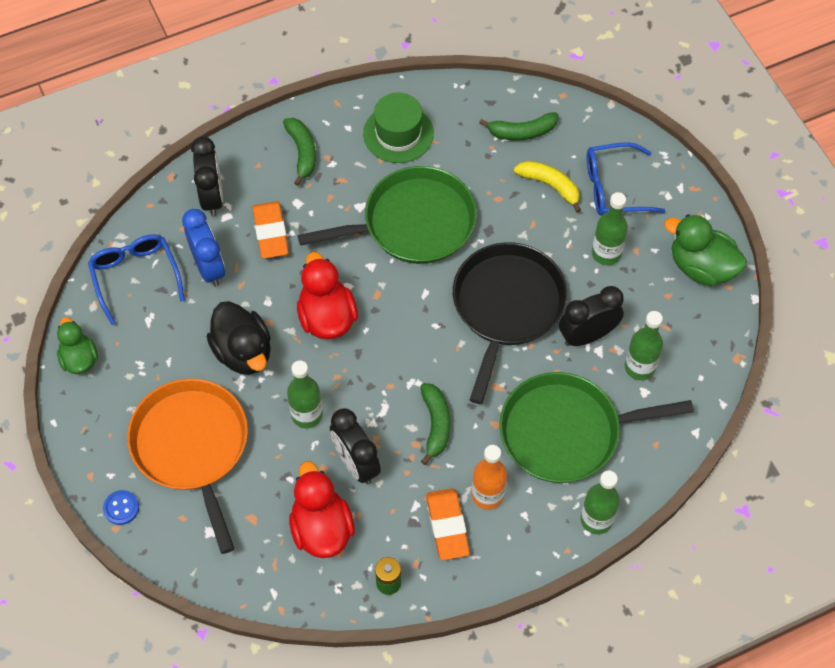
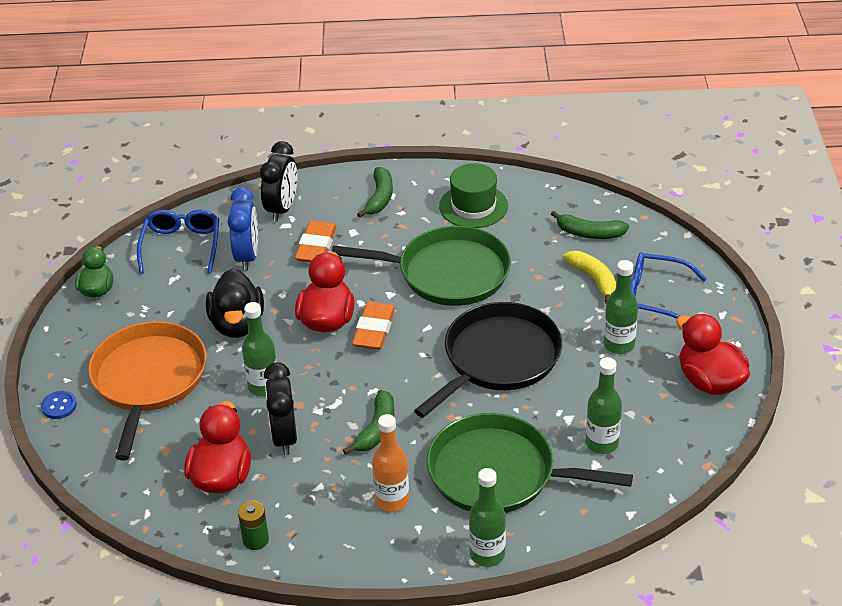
camera: 25 degrees right, 20 degrees down
(447, 526) = (339, 512): orange eraser -> orange eraser (374, 330)
(587, 335) = (563, 403): black clock -> none
(701, 267) = (709, 381): green duck -> red duck

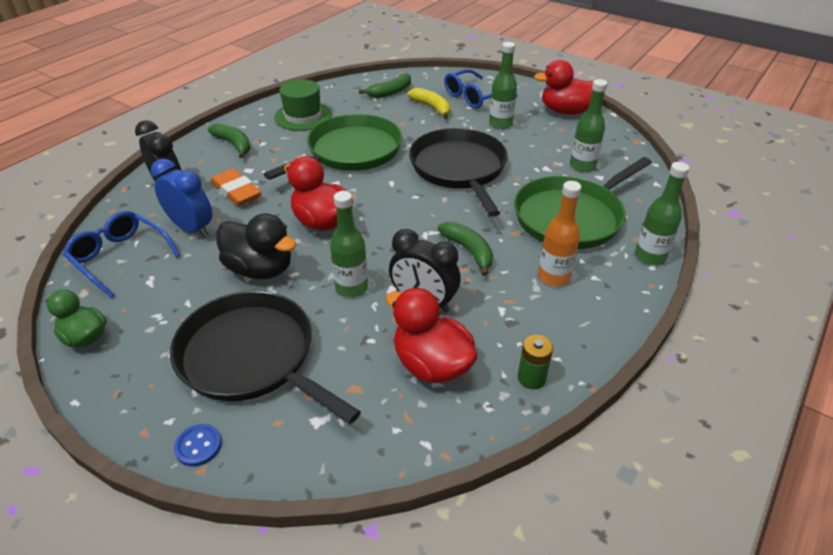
camera: 55 degrees left, 0 degrees up
(148, 380) = (252, 357): orange pan -> black pan
(374, 330) = (363, 205): orange eraser -> none
(593, 279) = (432, 108): yellow banana -> yellow banana turned 45 degrees clockwise

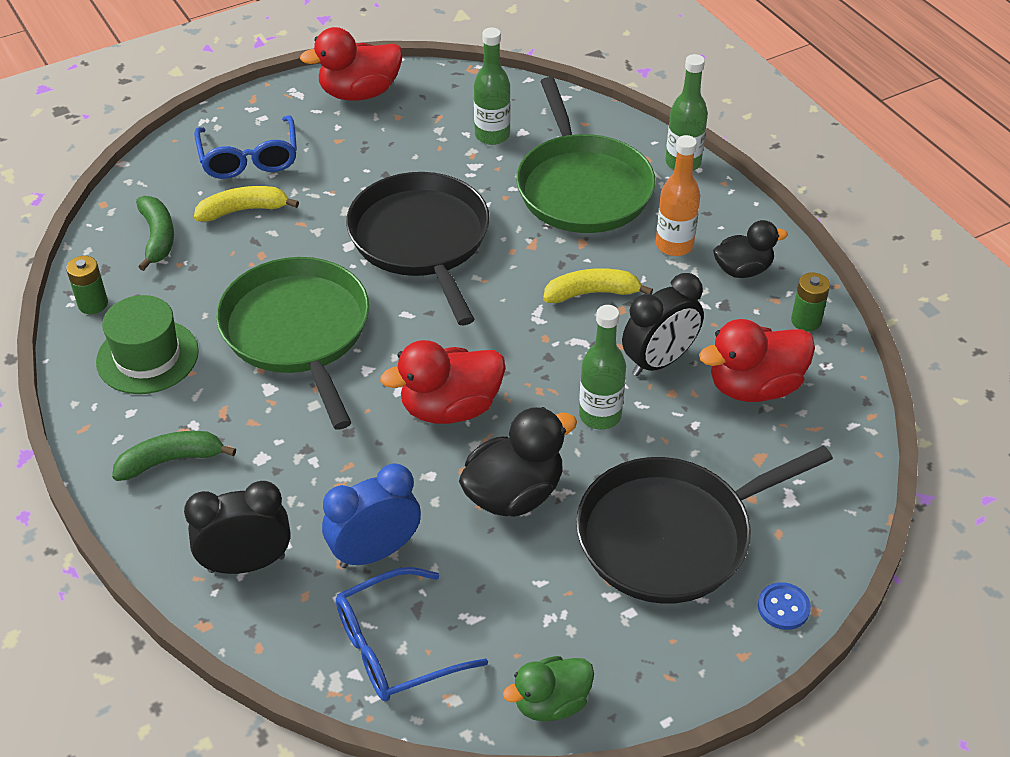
camera: 65 degrees left, 5 degrees up
(236, 191) = (313, 483): orange eraser -> none
(330, 91) = (93, 304): none -> green battery
(459, 169) = (421, 240): black pan -> black pan turned 60 degrees clockwise
(469, 251) = (592, 293): green banana -> yellow banana
(500, 124) = (343, 162): green bottle -> none
(560, 322) = (743, 270): none -> black duck
(566, 111) = (359, 93): red duck -> red duck turned 45 degrees clockwise

